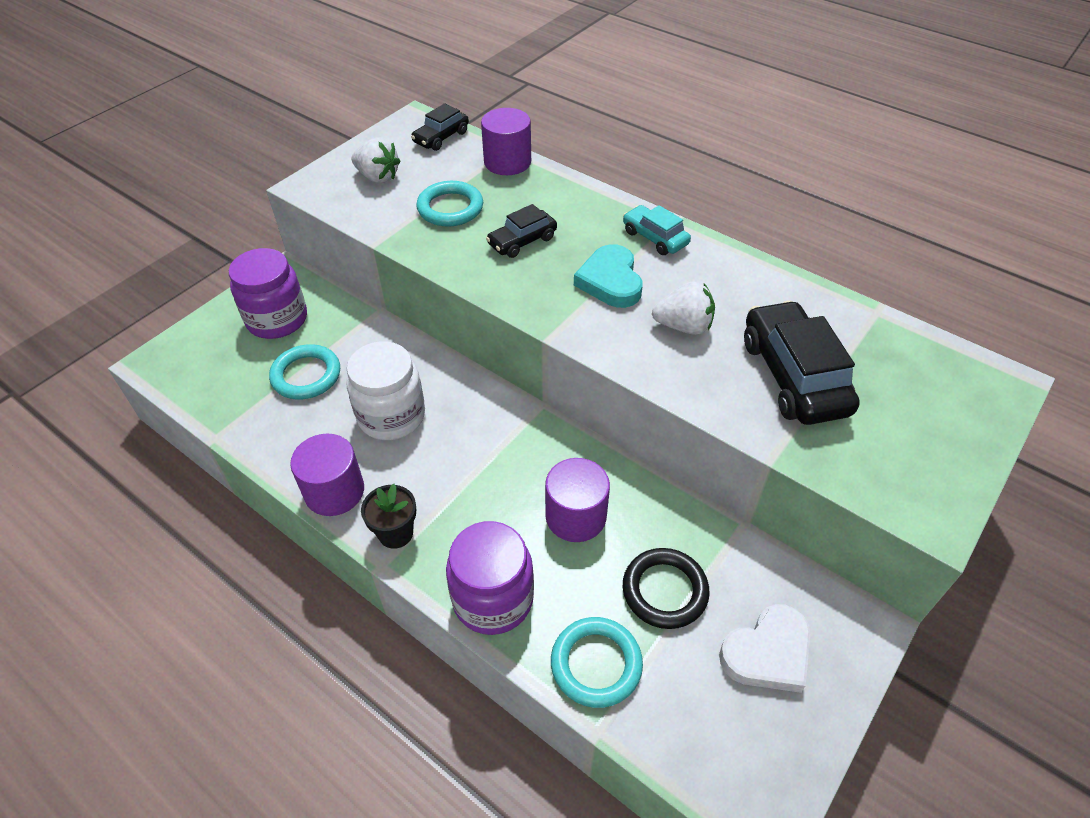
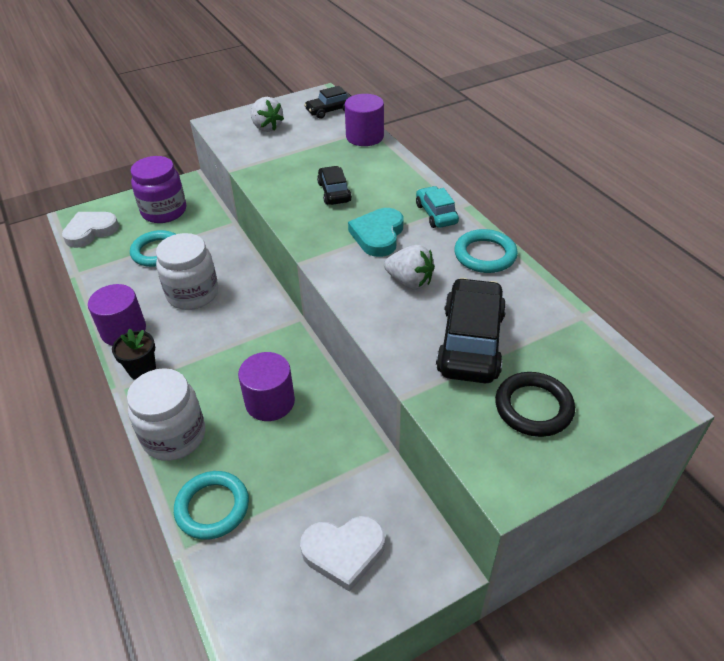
camera: 25 degrees right, 5 degrees down
(193, 374) = (90, 231): none -> white heart
(450, 208) = (300, 158): turquoise ring -> turquoise ring (485, 255)
(493, 599) = (174, 436): purple jar -> white jar
(522, 241) = (334, 192): black car -> black car turned 90 degrees clockwise
(664, 591) = (297, 477): black ring -> black ring (533, 407)

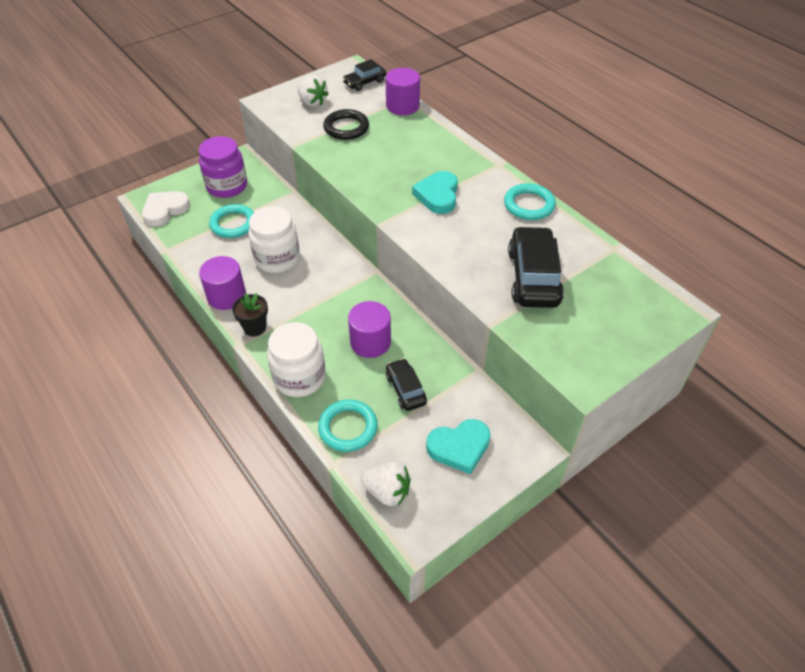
camera: 10 degrees left, 5 degrees up
(334, 192) = (390, 160): black car -> black car (405, 389)
(344, 552) = (459, 447): white heart -> turquoise heart
(409, 281) = (473, 232): white strawberry -> white strawberry (387, 491)
(436, 214) = (481, 173): turquoise car -> none
(533, 407) = (590, 322): black ring -> black ring (346, 128)

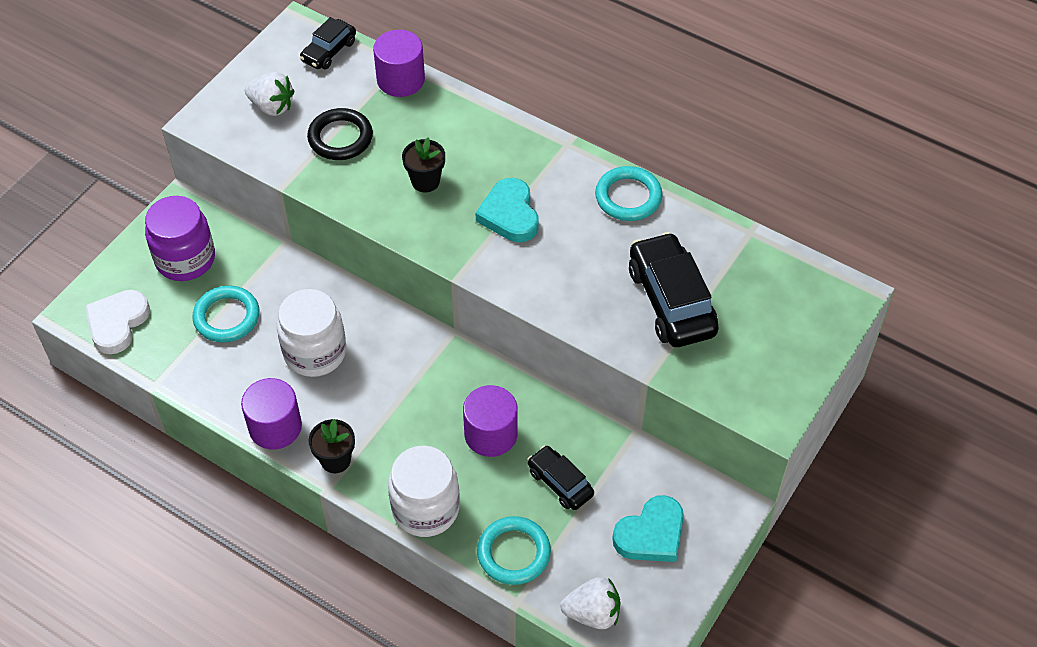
camera: 20 degrees left, 5 degrees up
(389, 163) = (425, 181): none -> black flower pot

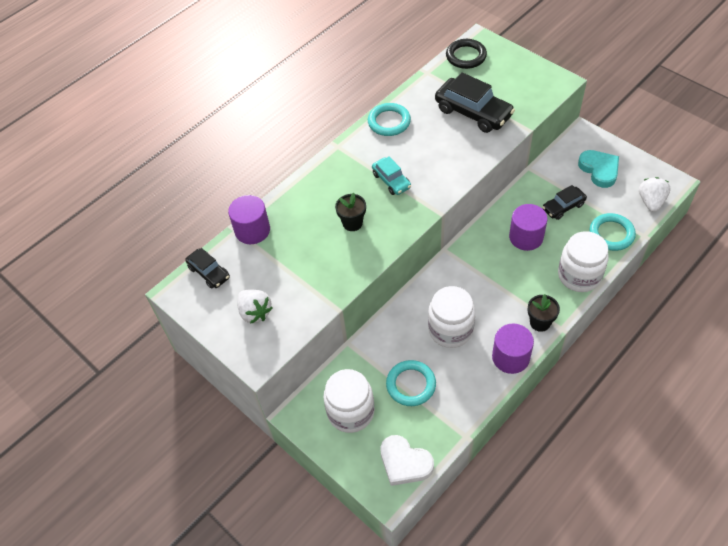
camera: 75 degrees left, 0 degrees up
(185, 259) = (351, 412): purple jar -> white jar
(272, 106) = (255, 312): white strawberry -> white strawberry turned 105 degrees clockwise
(340, 138) = (299, 270): black ring -> black ring (466, 56)
(509, 214) = (391, 181): turquoise heart -> turquoise car
(671, 301) = (473, 112): black car -> black car turned 135 degrees counterclockwise

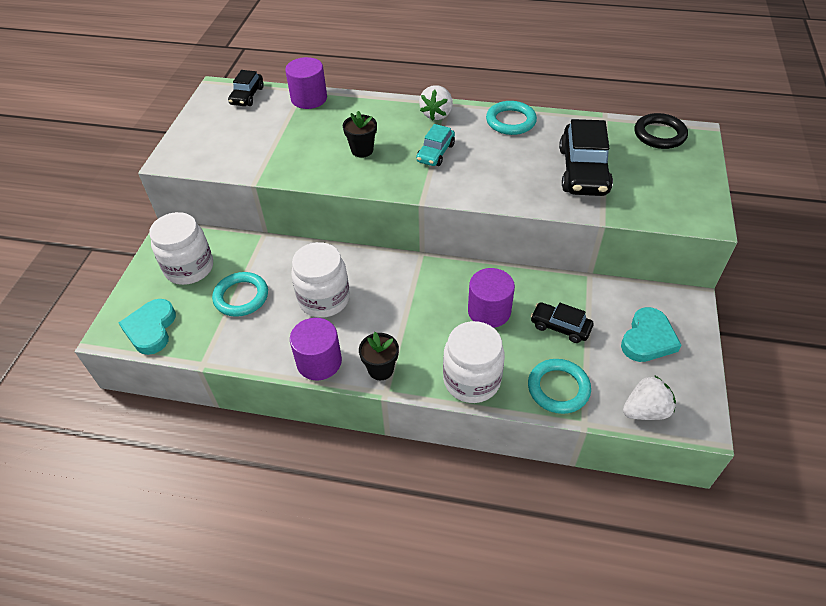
camera: 55 degrees right, 5 degrees down
(255, 312) = (220, 137): white strawberry -> white strawberry (437, 114)
(404, 463) = (151, 329): white heart -> turquoise heart

